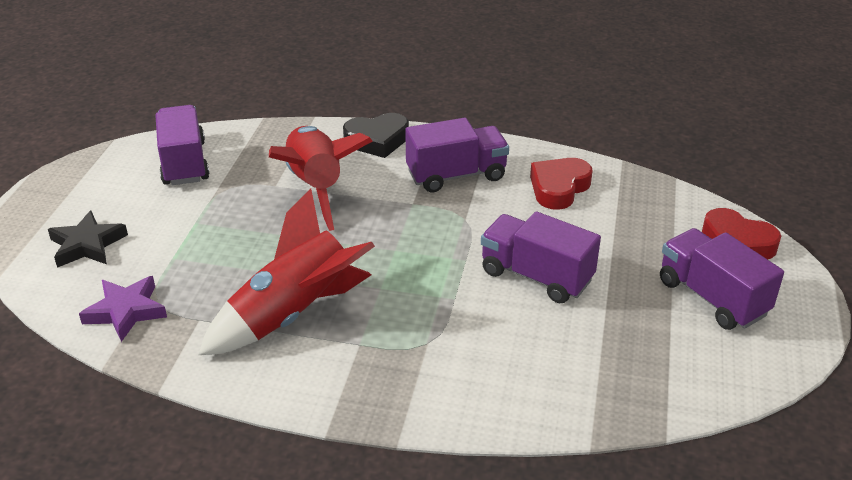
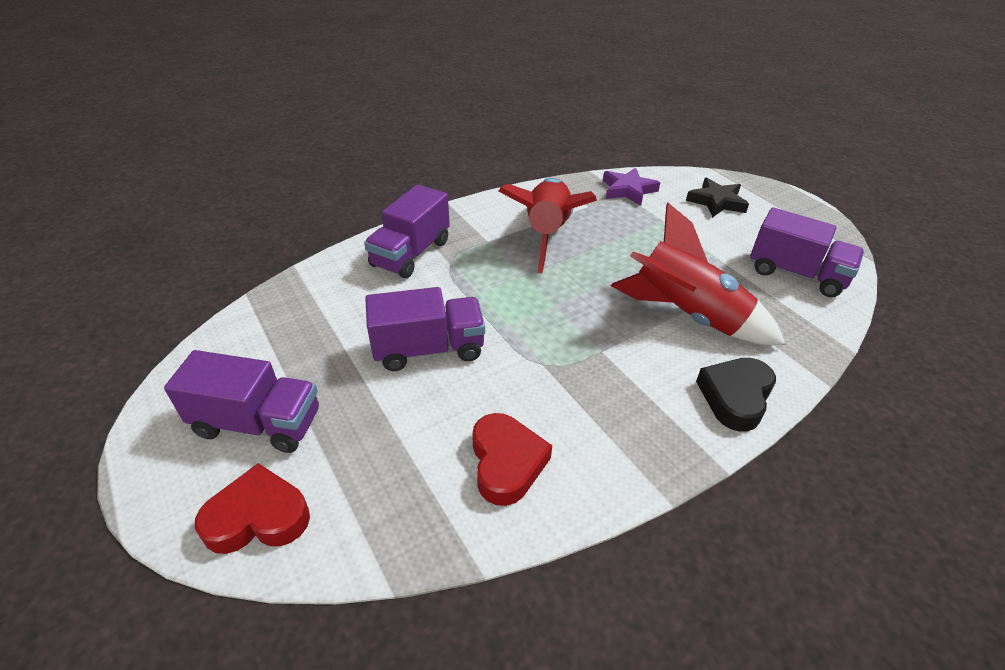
camera: 135 degrees right, 5 degrees up
(456, 175) = (613, 407): purple truck -> purple truck (411, 253)

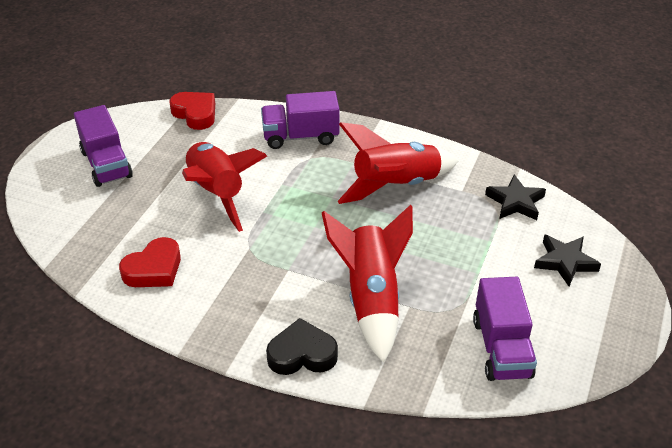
camera: 55 degrees right, 0 degrees up
(258, 517) = (52, 200): red heart -> red heart (195, 114)
(429, 349) = (217, 193): purple truck -> red rocket
(628, 190) = (515, 202): purple star -> black star

